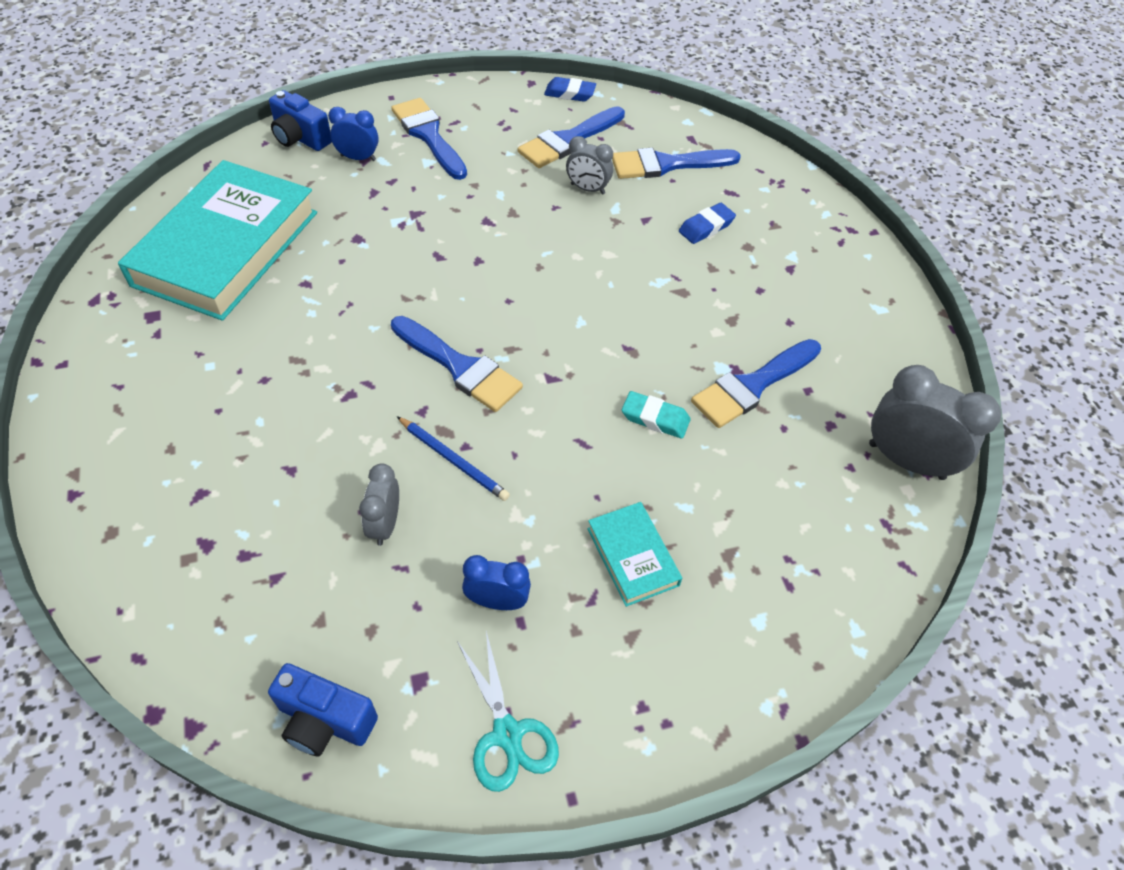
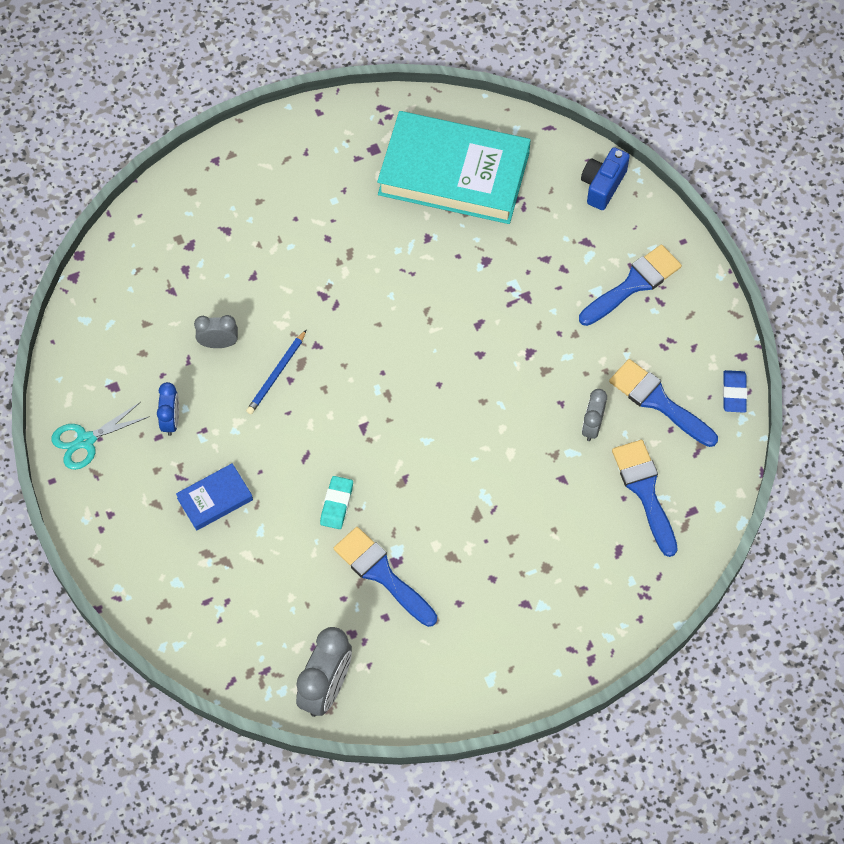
camera: 85 degrees right, 10 degrees up
(325, 721) = (84, 342): blue camera -> none
(358, 158) = (587, 236): blue clock -> none
(460, 367) = (362, 362): blue brush -> none
(632, 556) = (215, 499): turquoise book -> blue book
(706, 227) = (563, 530): blue eraser -> none

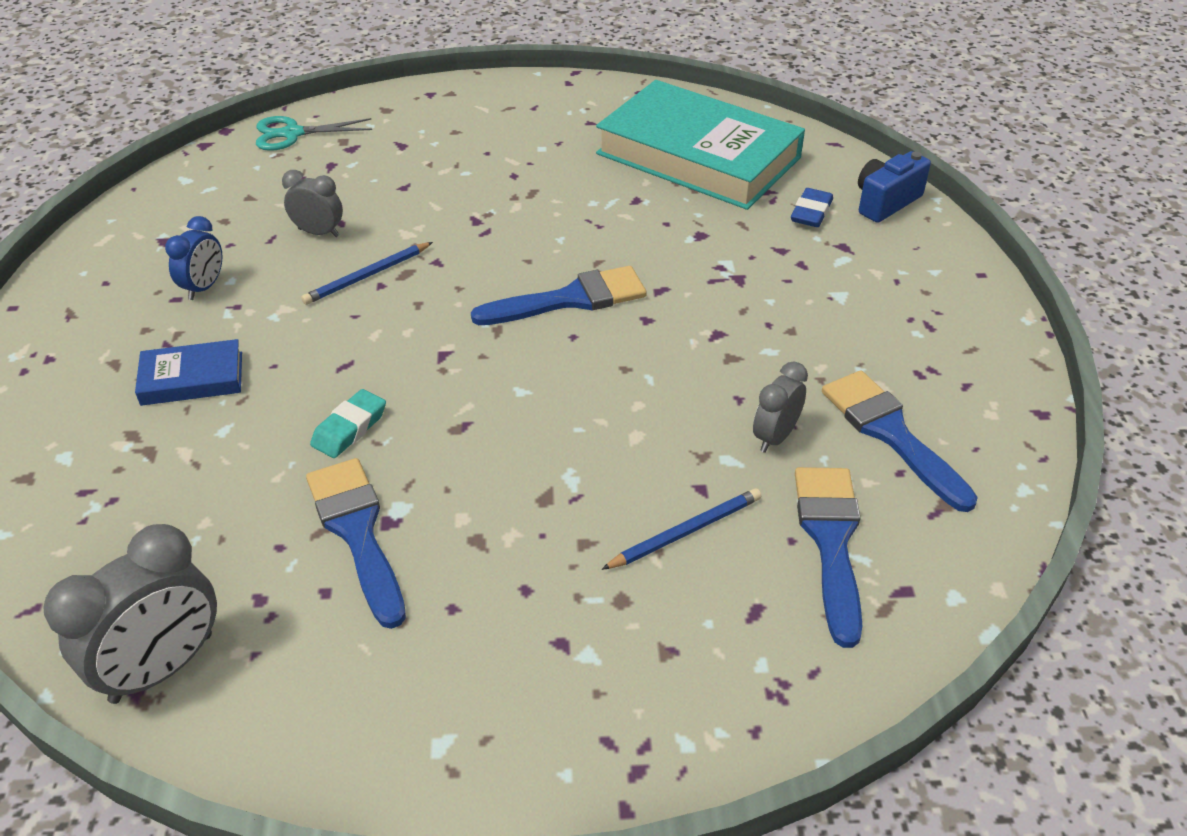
camera: 20 degrees right, 20 degrees down
(85, 441) = (87, 280): turquoise scissors -> turquoise scissors (292, 134)
(564, 512) = (685, 532): none -> blue pencil
(633, 284) = (896, 300): blue brush -> blue brush (571, 299)
(734, 393) = (1018, 454): blue eraser -> blue eraser (811, 212)

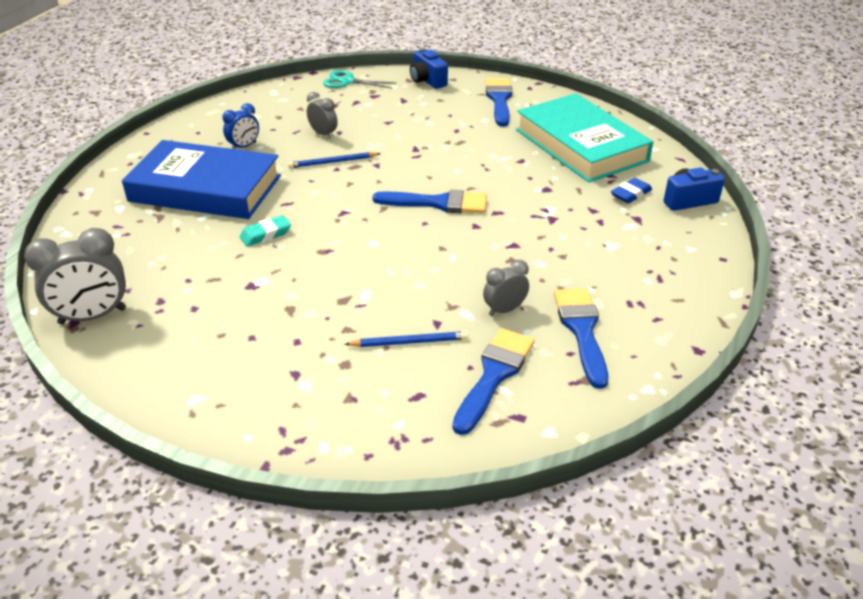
camera: 25 degrees right, 5 degrees down
(192, 378) = (205, 188): blue book -> blue book, size x2.26
(357, 532) = (231, 285): blue brush -> blue brush (499, 100)
(415, 104) = (427, 81): none -> blue camera

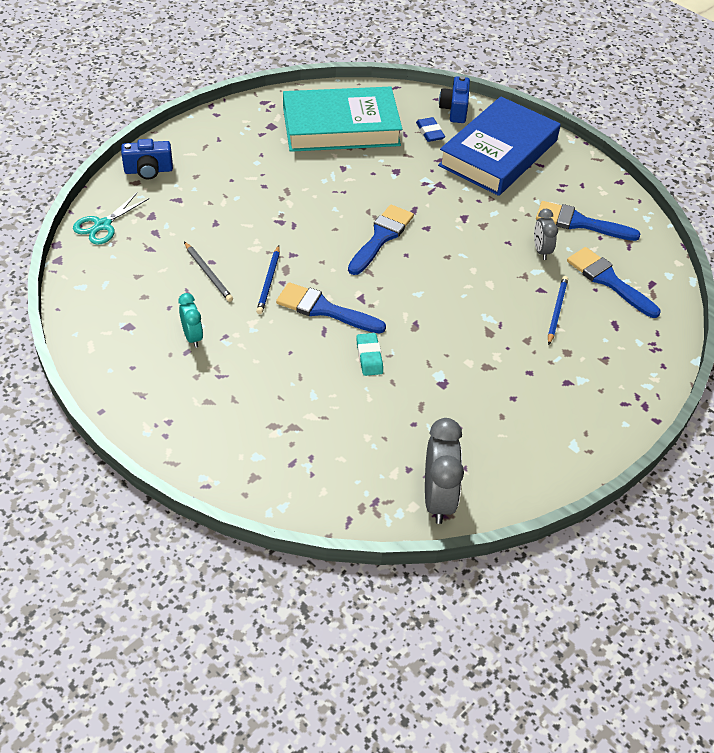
camera: 70 degrees left, 10 degrees up
(205, 188) = (260, 383): blue book -> blue book (498, 153)
(244, 146) = (192, 337): blue clock -> turquoise clock
(323, 134) = (208, 273): grey clock -> grey pencil
(499, 100) = (225, 140): blue brush -> blue brush (324, 309)

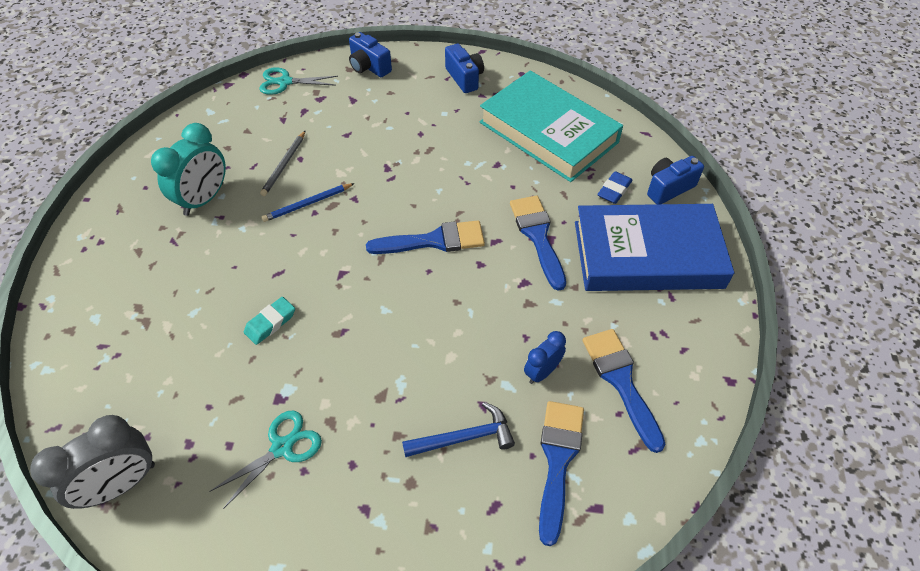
camera: 55 degrees right, 5 degrees up
(192, 337) = (204, 199): turquoise clock -> turquoise clock, size x1.73
(231, 131) = (464, 78): none -> blue camera
(324, 309) = (305, 257): blue brush -> blue brush (537, 236)
(485, 400) = (282, 447): none -> turquoise scissors
(541, 250) = (542, 372): grey clock -> blue clock
(556, 311) = (464, 437): blue pencil -> blue hammer

